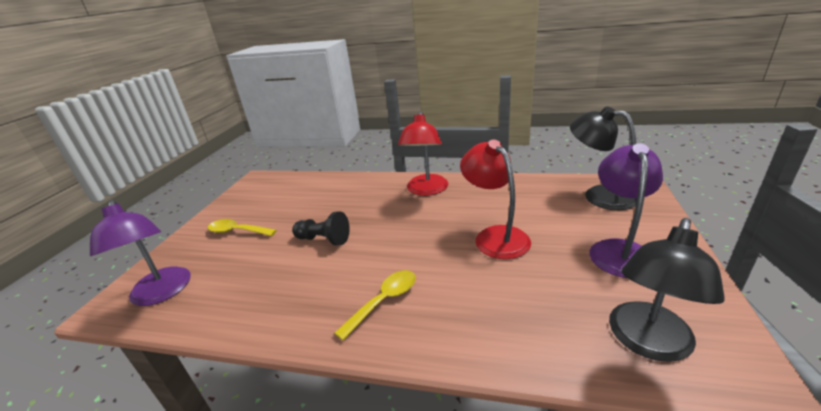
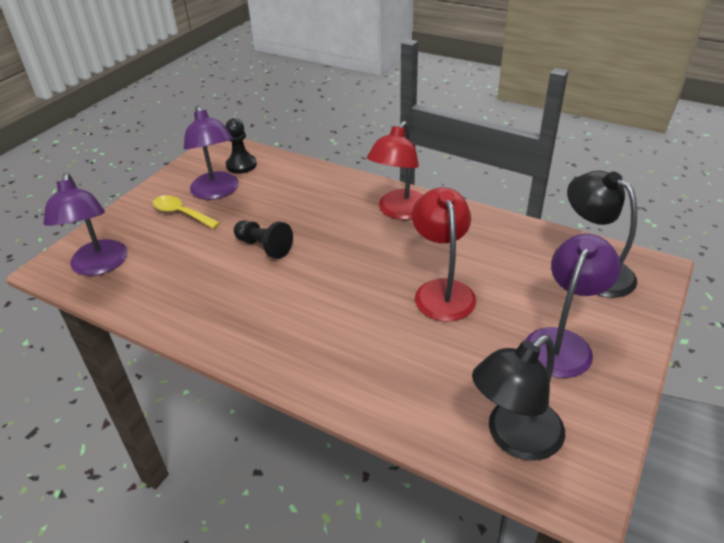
camera: 15 degrees right, 10 degrees up
(265, 209) = (217, 192): none -> purple lamp
(281, 187) = (241, 165): none -> black pawn
(384, 301) = (295, 330): yellow spoon -> none

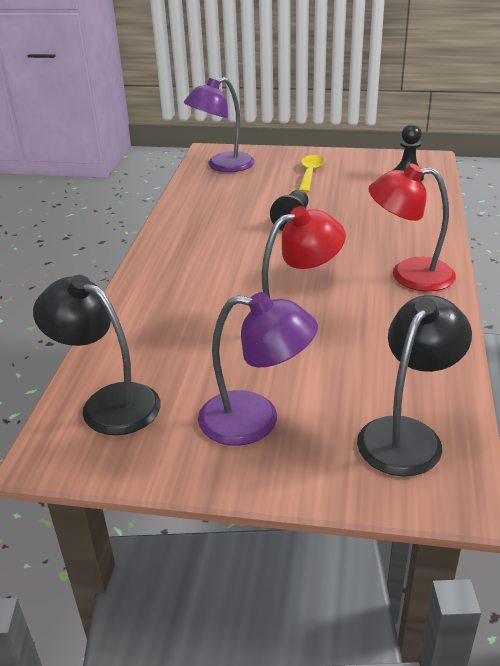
camera: 70 degrees right, 5 degrees down
(217, 192) = (354, 179): purple lamp -> none

